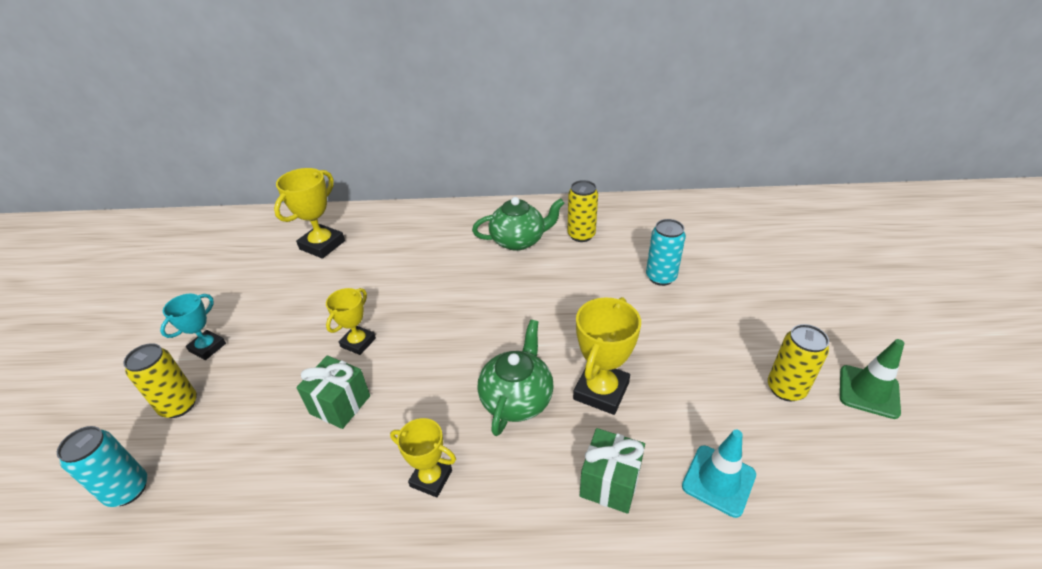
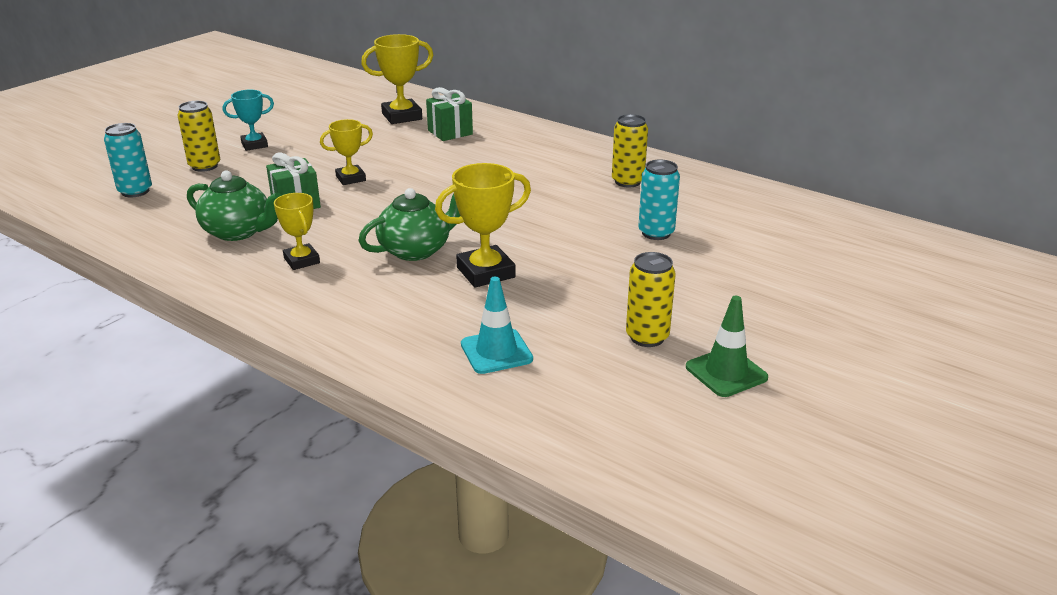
camera: 35 degrees right, 10 degrees down
(519, 240) = (564, 166): green teapot -> green teapot (238, 232)
(610, 483) = (414, 316): green gift -> green gift (450, 132)

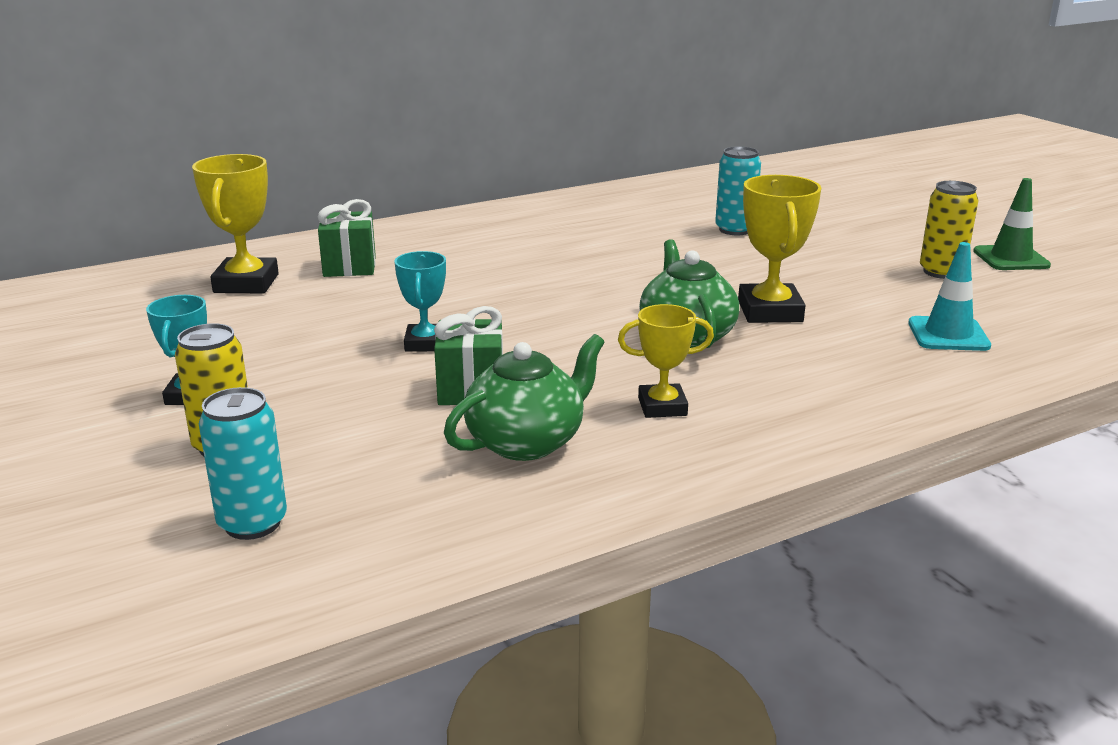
camera: 65 degrees left, 5 degrees down
(351, 178) = (425, 343): yellow trophy -> turquoise trophy
(627, 182) = (604, 217): yellow can -> none

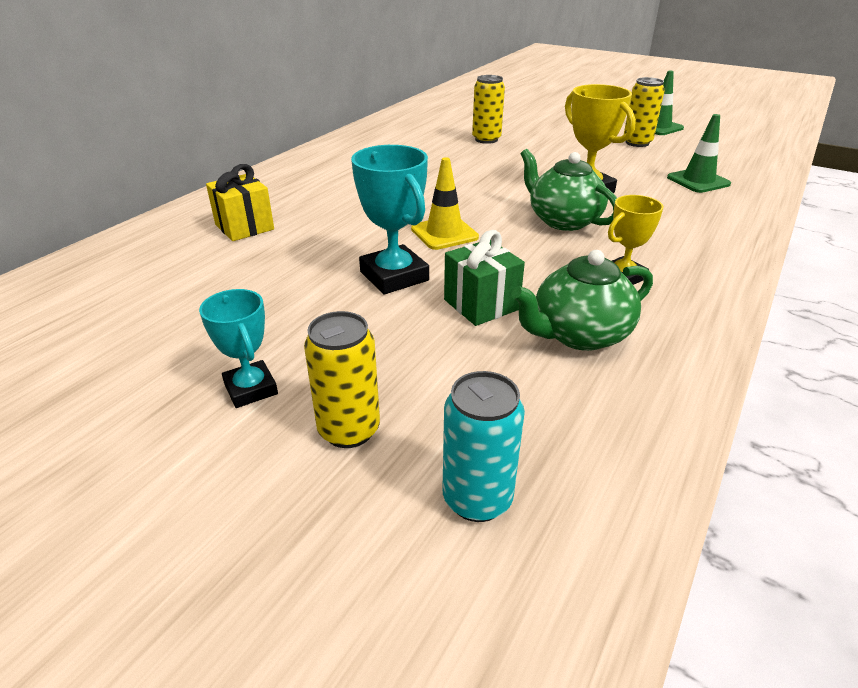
camera: 30 degrees left, 10 degrees up
(246, 283) = (167, 264): yellow trophy -> none
(350, 267) = (244, 227): green gift -> yellow gift
(425, 343) = (394, 276): turquoise trophy -> turquoise trophy, size x1.56
(527, 442) = (579, 335): green teapot -> green teapot turned 135 degrees counterclockwise
(532, 317) = (444, 233): none -> yellow traffic cone
(734, 230) = (486, 139): turquoise can -> yellow can
(948, 334) = (698, 181): turquoise traffic cone -> green traffic cone

